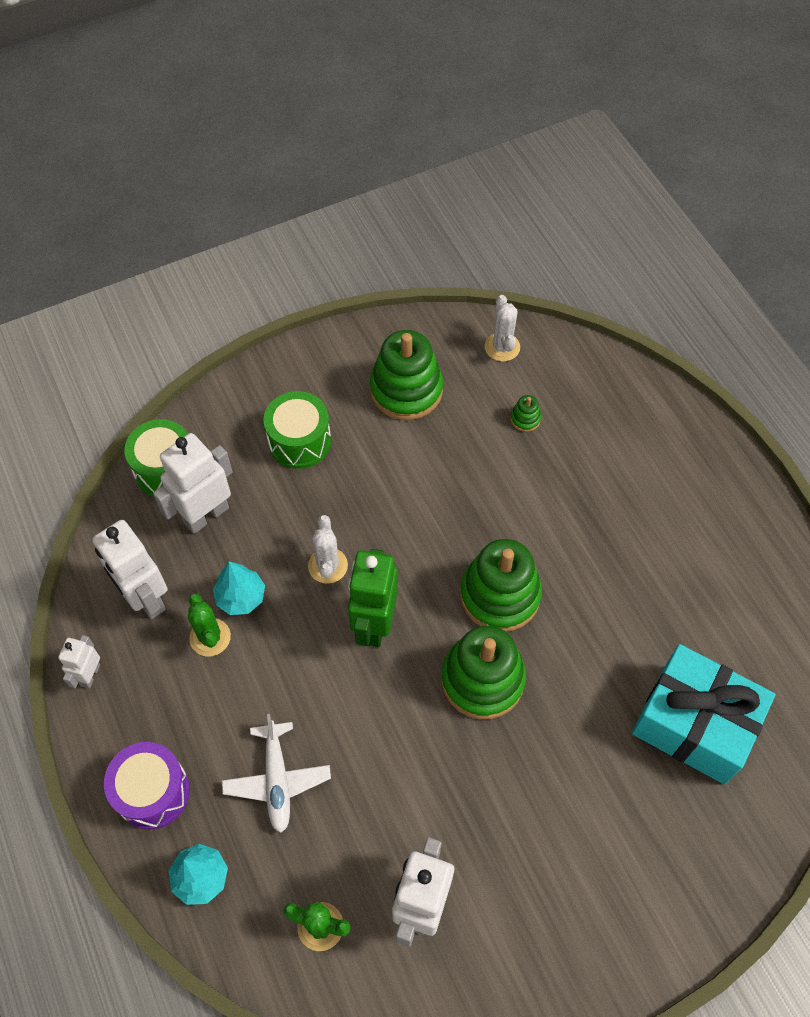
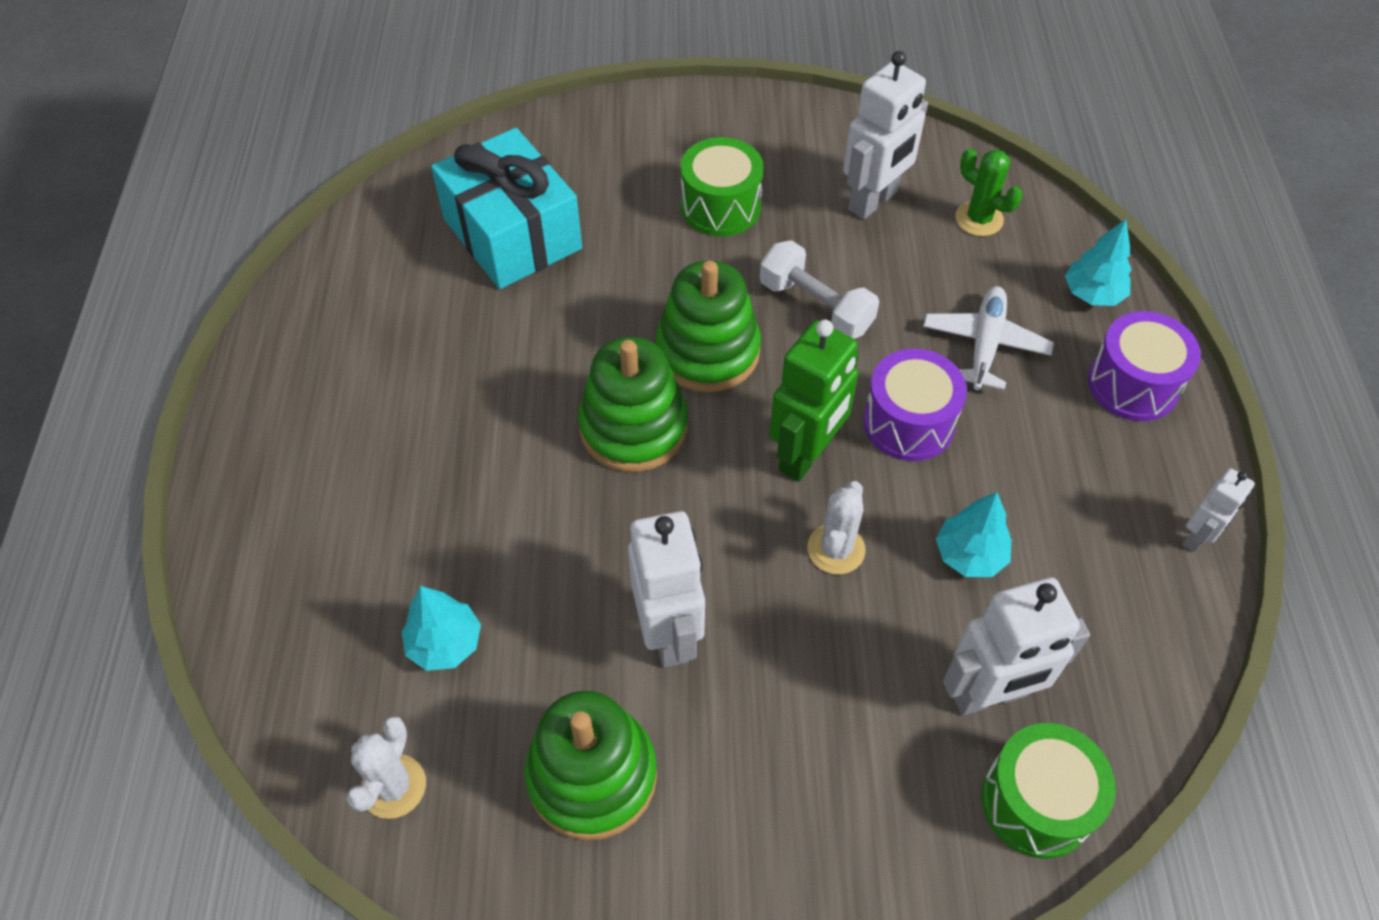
camera: 155 degrees left, 5 degrees down
(145, 598) = (1105, 607): white robot -> white robot (669, 633)
(210, 637) = (1025, 521): green cactus -> none
(299, 441) = (803, 758): green drum -> green drum (720, 206)
(313, 681) = (908, 422): none -> purple drum
(421, 759) = (815, 306): none -> white dumbbell
(525, 419) = (445, 643): green stacking toy -> turquoise tree

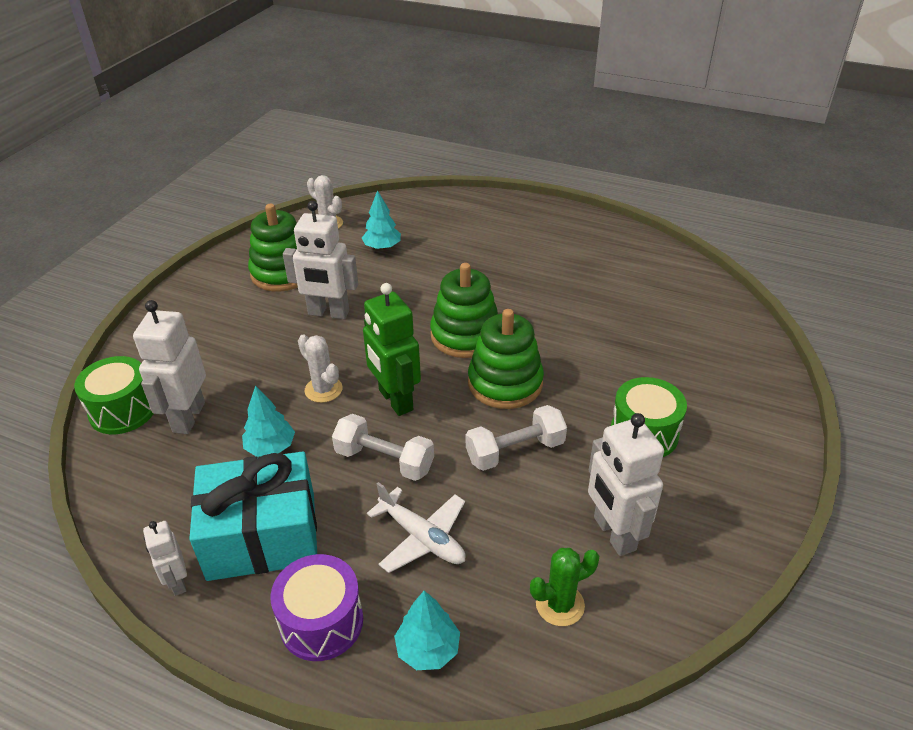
camera: 115 degrees right, 15 degrees down
(512, 234) = (655, 325): turquoise gift -> turquoise gift (262, 535)
(908, 422) = (384, 460): purple drum -> white dumbbell

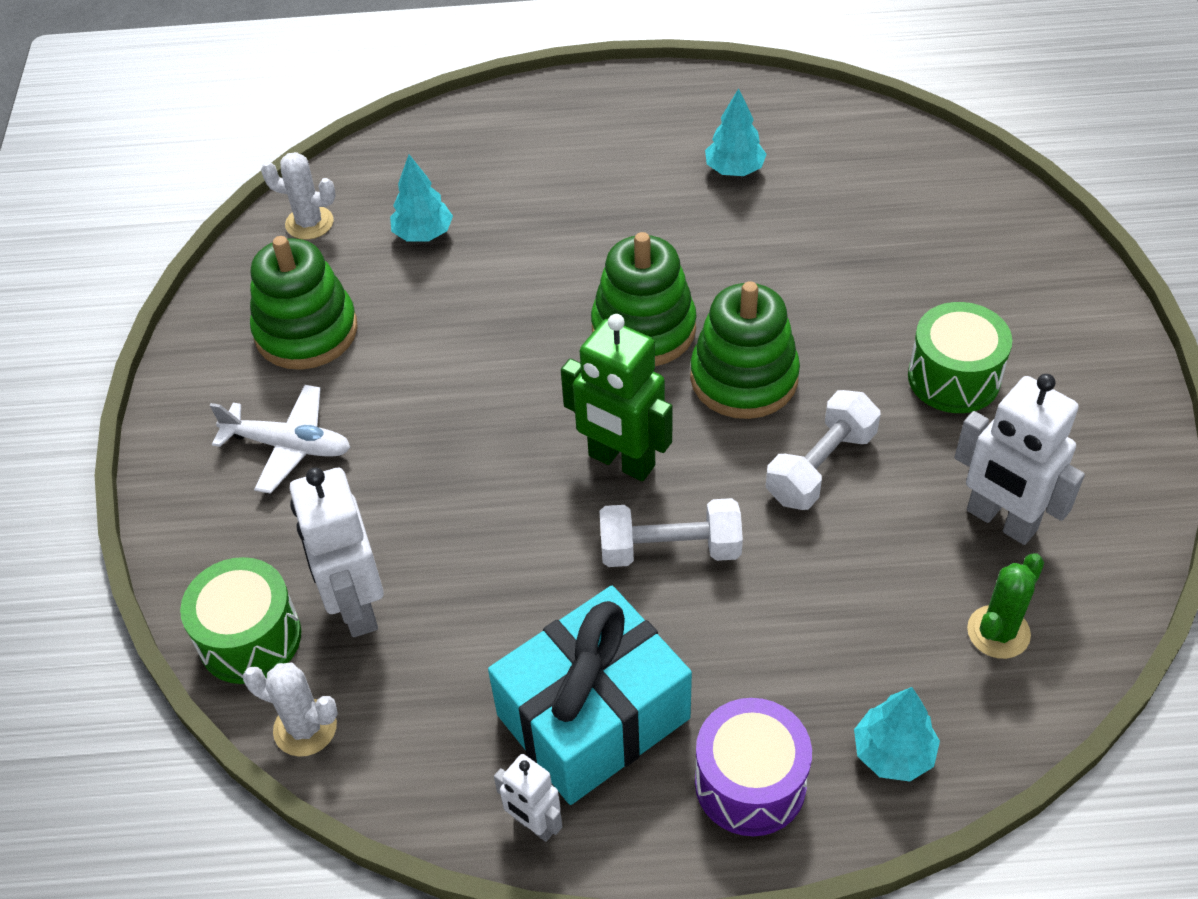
camera: 25 degrees left, 10 degrees up
(270, 447) = (507, 598): turquoise tree -> turquoise tree (734, 170)
(323, 390) = (513, 487): white cactus -> white cactus (305, 728)
(328, 313) = (428, 369): white robot -> none
(422, 538) = (790, 627): white plane -> white plane (289, 446)

